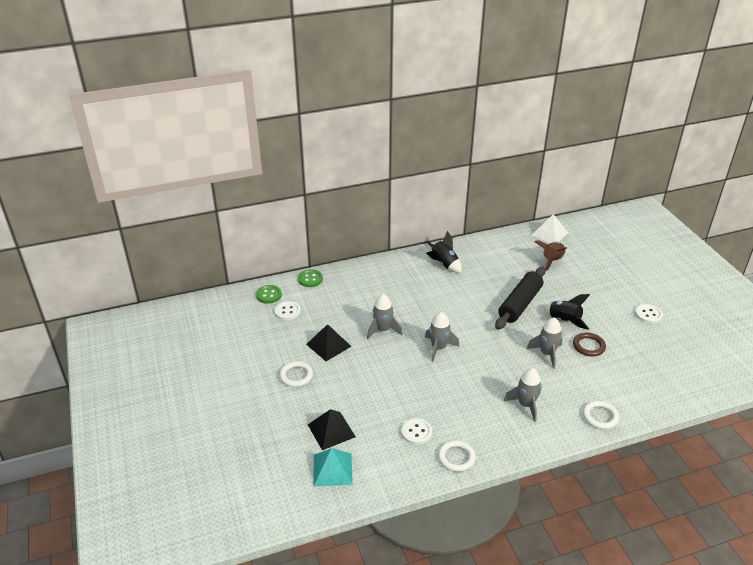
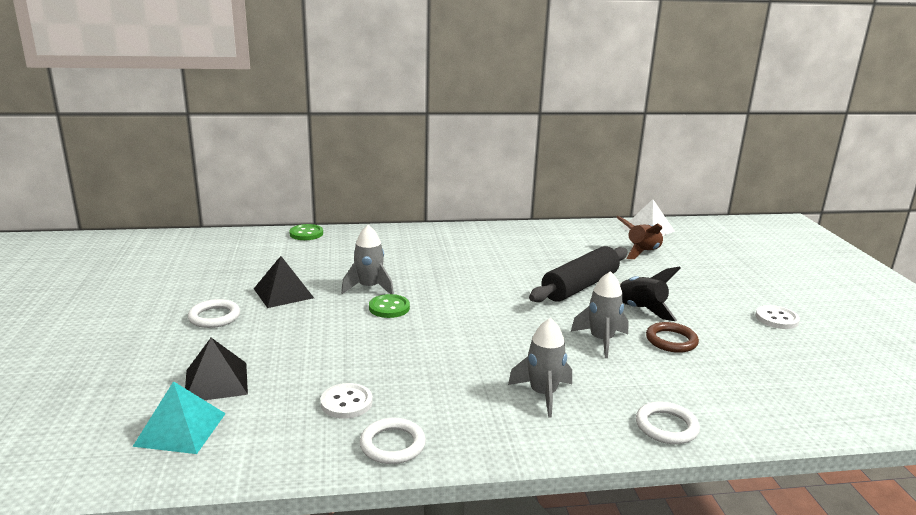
camera: 10 degrees right, 15 degrees down
(269, 295) = (242, 241): green button -> green button (389, 308)
(287, 311) = (254, 257): white button -> none
(438, 348) = (438, 314): grey rocket -> none
(444, 264) = (491, 239): black rocket -> none

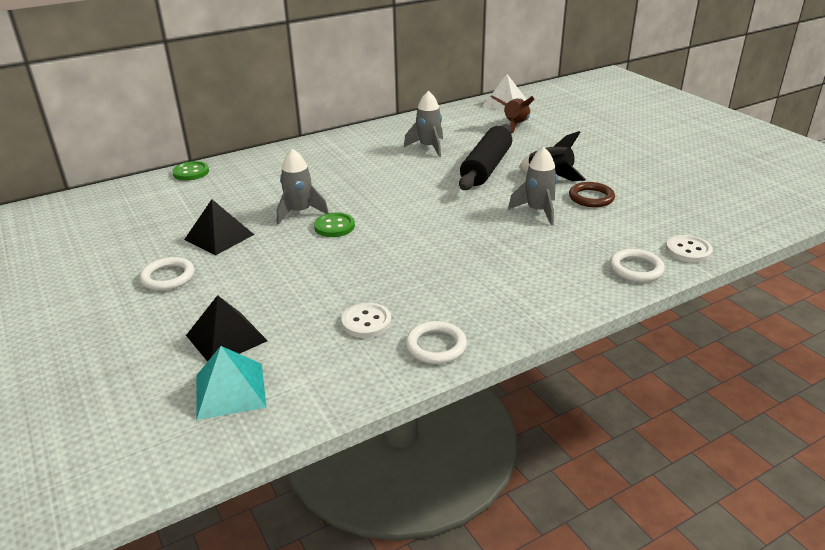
camera: 20 degrees left, 10 degrees up
(543, 394) = (525, 269): grey rocket -> grey rocket (428, 147)
(776, 319) = (655, 160): white button -> white button (688, 250)

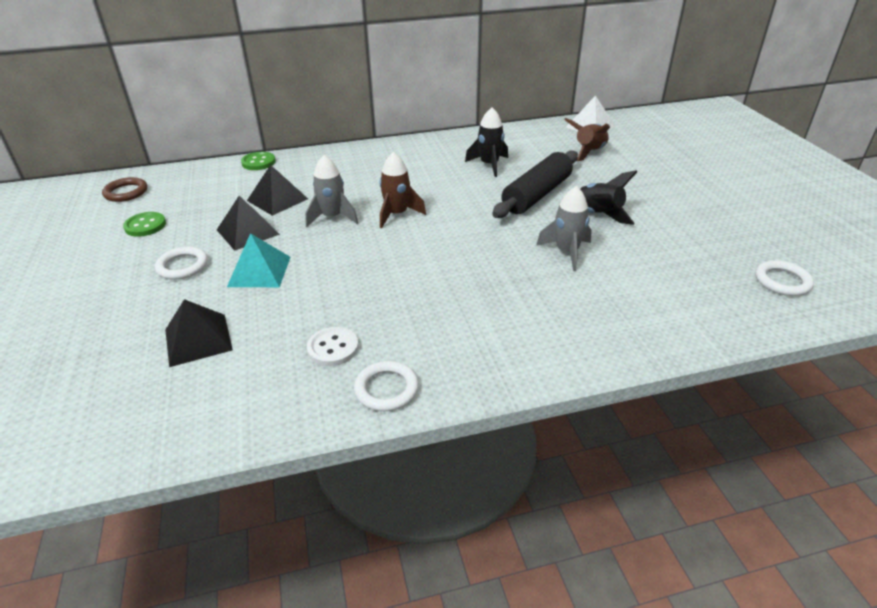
camera: 15 degrees right, 5 degrees up
(230, 390) = (172, 397): turquoise pyramid -> turquoise pyramid (259, 271)
(233, 204) = (277, 199): none -> black pyramid
(334, 226) = (356, 237): green button -> green button (145, 226)
(363, 201) = (397, 214): none -> brown rocket
(428, 147) = (489, 165): grey rocket -> black rocket
(591, 198) = (632, 245): brown ring -> brown ring (126, 192)
(636, 269) = (643, 338): white ring -> white ring (782, 281)
(688, 250) = (714, 326): white button -> none

